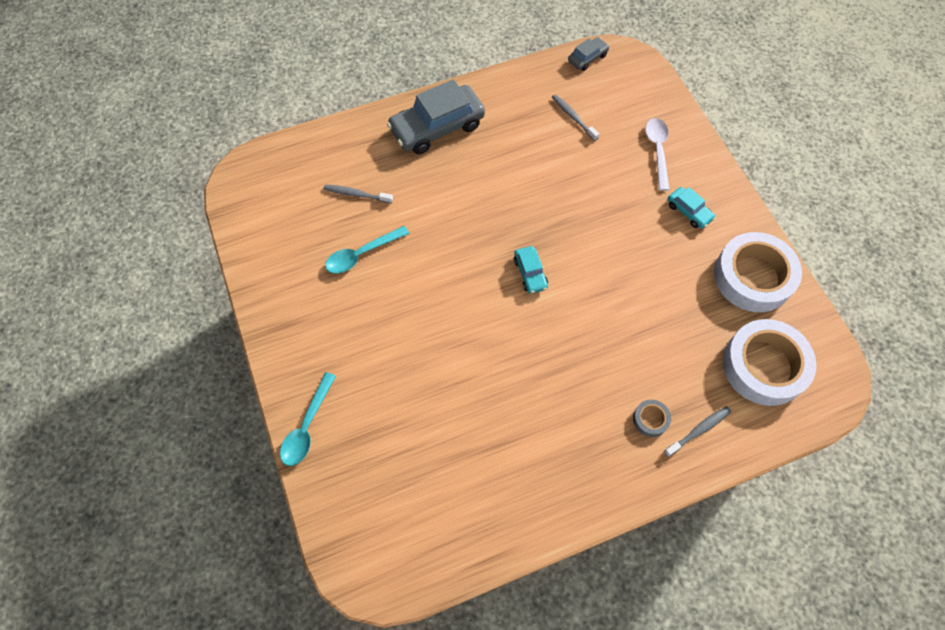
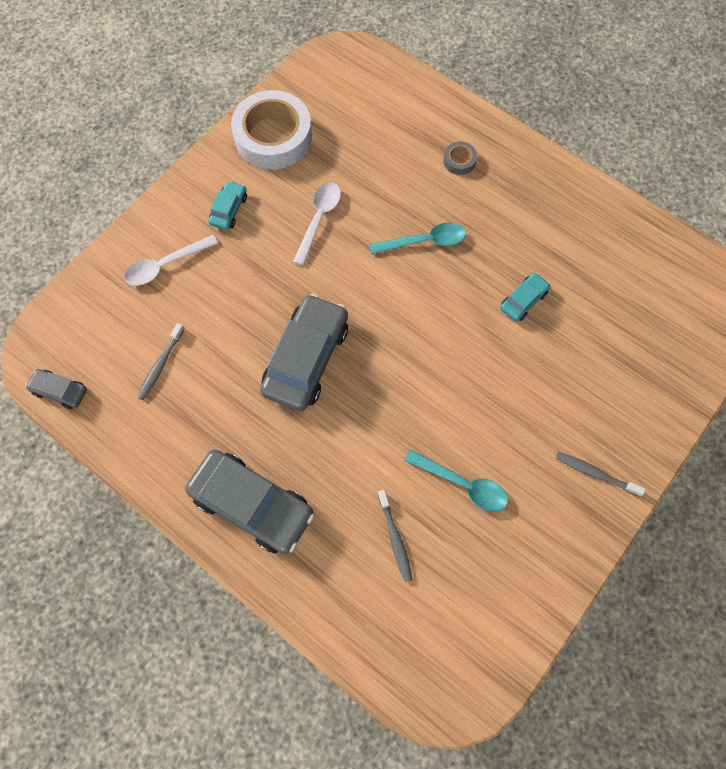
camera: 120 degrees left, 5 degrees up
(307, 427) = (661, 419): turquoise spoon -> turquoise spoon (425, 241)
(523, 204) = (306, 358): none -> grey car
(530, 273) = (382, 313): turquoise car -> turquoise car (523, 300)
(645, 271) = (319, 219): none -> white spoon
(698, 430) = (445, 126): grey toothbrush -> grey toothbrush (595, 473)
(763, 366) = (357, 102): white tape -> none

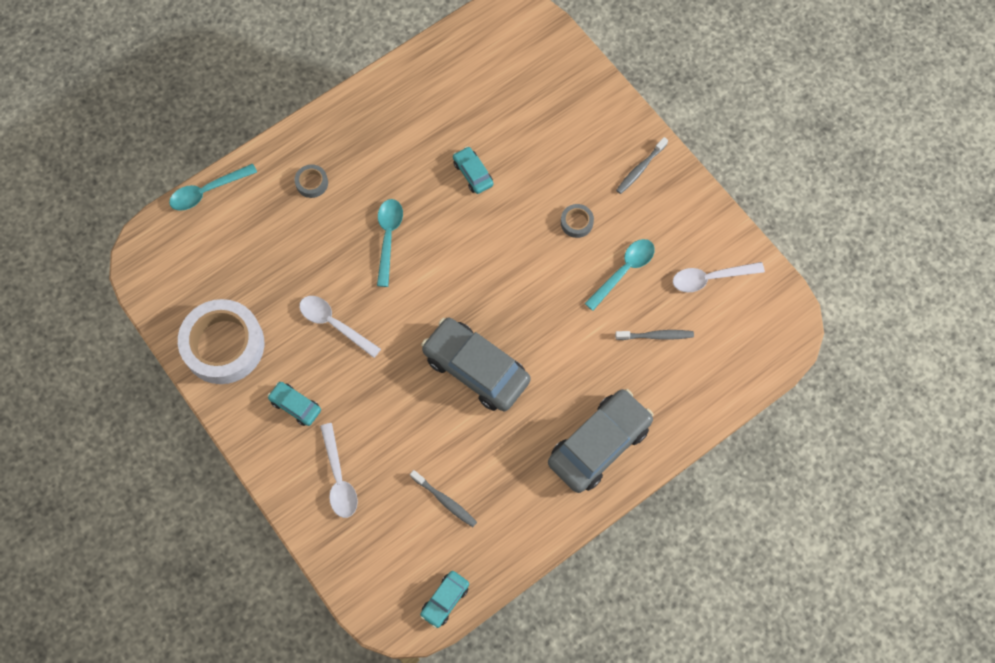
camera: 75 degrees left, 0 degrees up
(60, 391) = (445, 600): grey car -> turquoise car
(420, 81) = (207, 191): none -> turquoise spoon
(485, 586) = (710, 278): none -> white spoon
(504, 419) = (576, 222): none -> grey tape

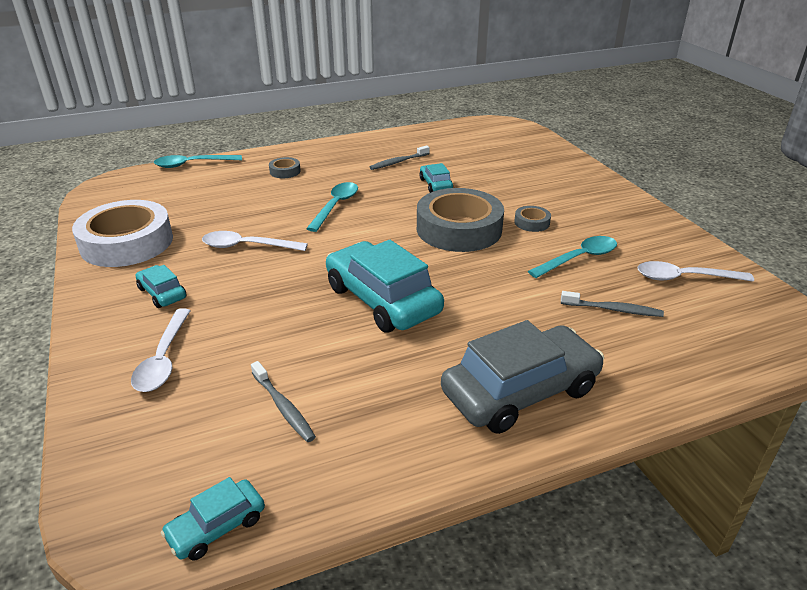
camera: 15 degrees right, 35 degrees down
(334, 324) = (246, 246): white spoon -> white spoon turned 45 degrees counterclockwise
(476, 369) = (382, 300): grey car -> turquoise car
(513, 250) = (459, 229): none -> grey tape
(640, 169) = (606, 202): grey toothbrush -> grey toothbrush (398, 162)

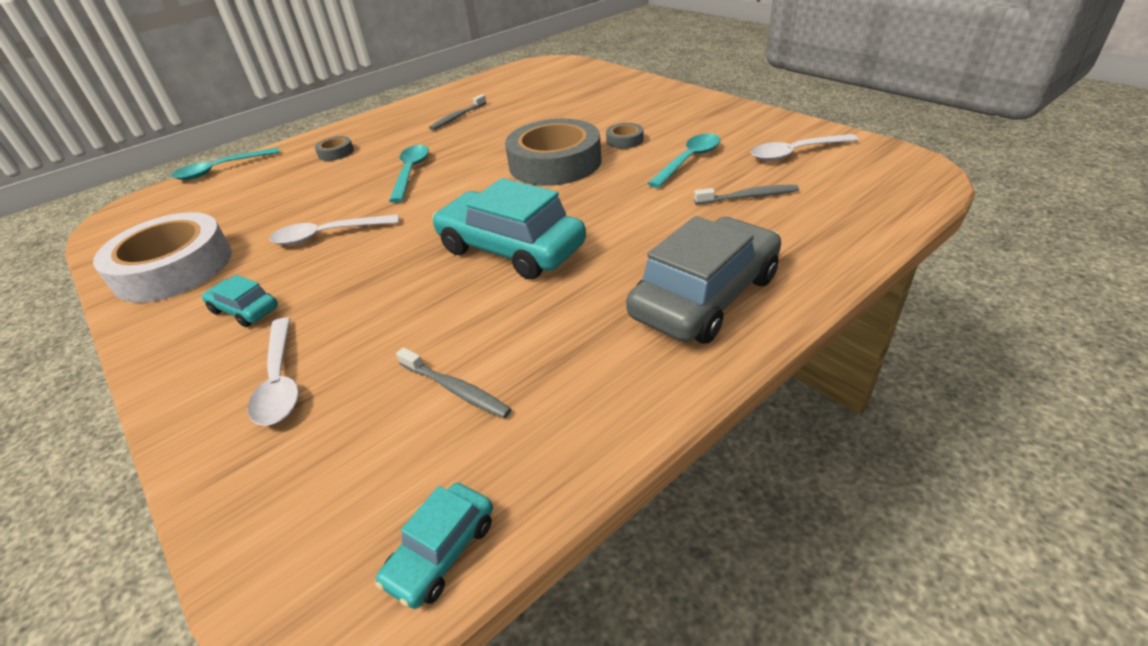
camera: 15 degrees left, 5 degrees up
(435, 185) = (508, 129): turquoise car -> none

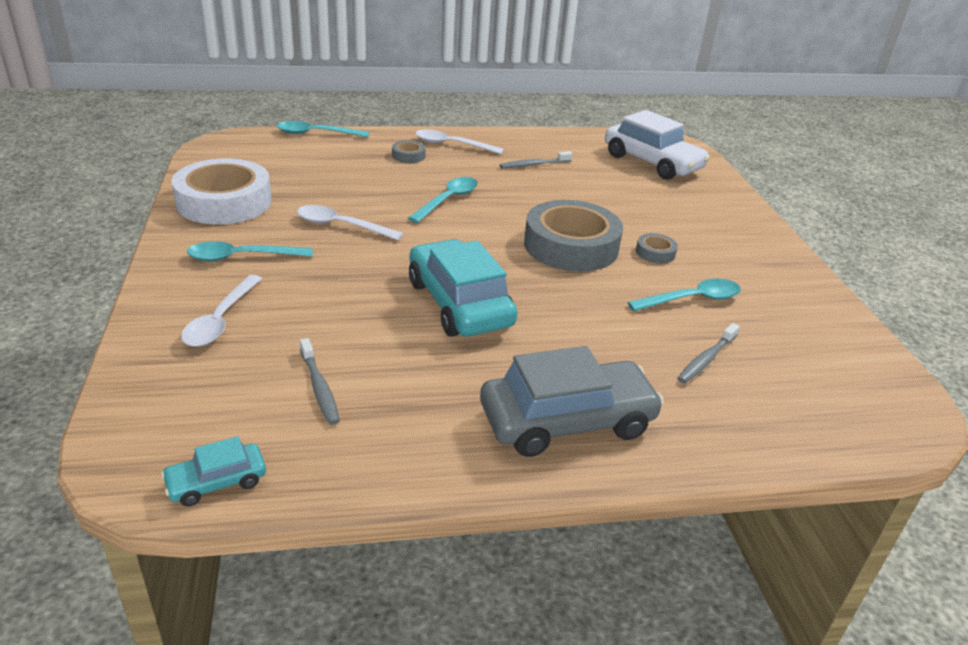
camera: 25 degrees right, 5 degrees down
(245, 310) = (241, 257): turquoise car -> turquoise spoon
(550, 81) = (652, 162): none -> white car
(748, 197) = (706, 359): grey toothbrush -> grey toothbrush turned 105 degrees clockwise
(795, 153) = (804, 341): white spoon -> white spoon (451, 145)

